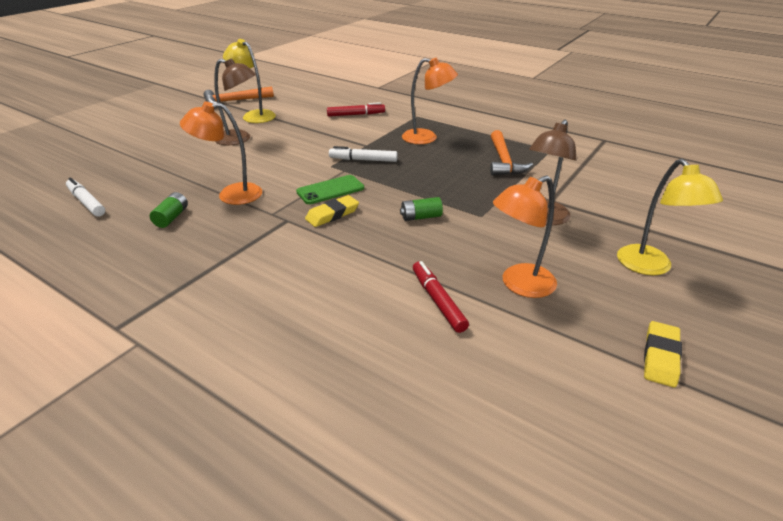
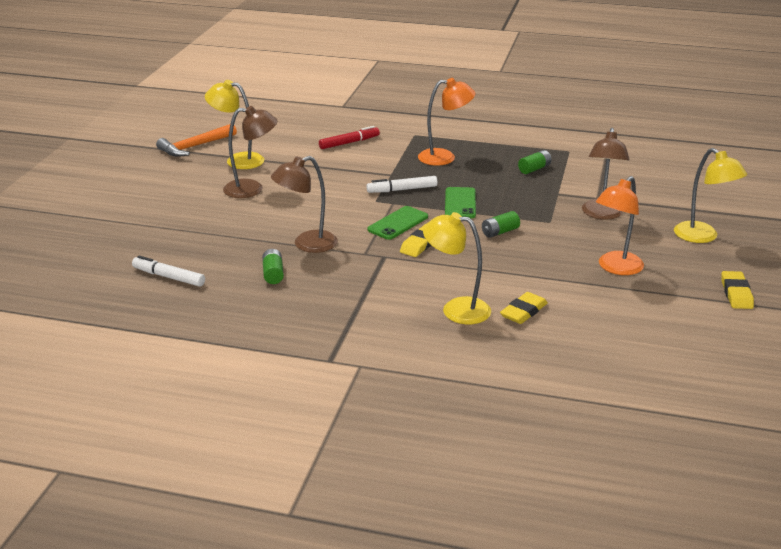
camera: 20 degrees left, 5 degrees down
(231, 195) = (307, 244): orange lamp -> brown lamp
(302, 296) = (456, 309): none -> yellow lamp
(372, 317) = (523, 312): none -> yellow eraser
(405, 181) = (460, 203): none -> green phone
(438, 301) = (563, 291): red marker -> none
(503, 161) = (534, 169): orange hammer -> green battery

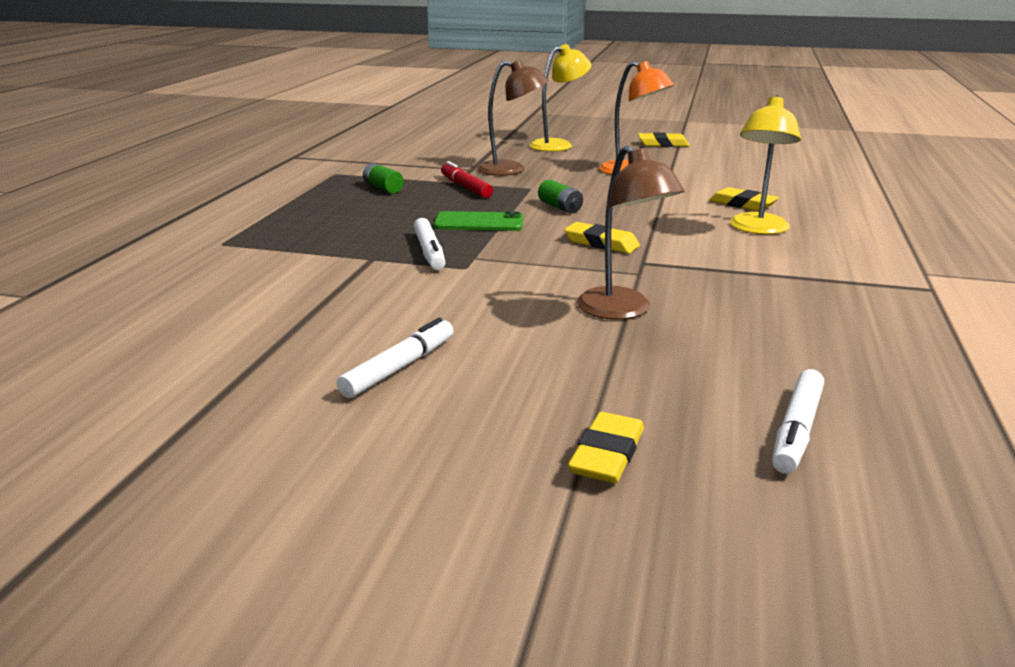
camera: 90 degrees left, 5 degrees down
(165, 232) = (607, 454): none -> yellow eraser
(194, 147) = (114, 459): orange hammer -> none
(237, 160) = (239, 392): yellow lamp -> none
(252, 189) = (399, 367): brown lamp -> white marker
(273, 274) = (731, 332): green battery -> none
(349, 143) = (221, 288): red marker -> red marker (466, 187)
(398, 223) = (541, 254): green phone -> none
(444, 157) = (323, 227): orange lamp -> none

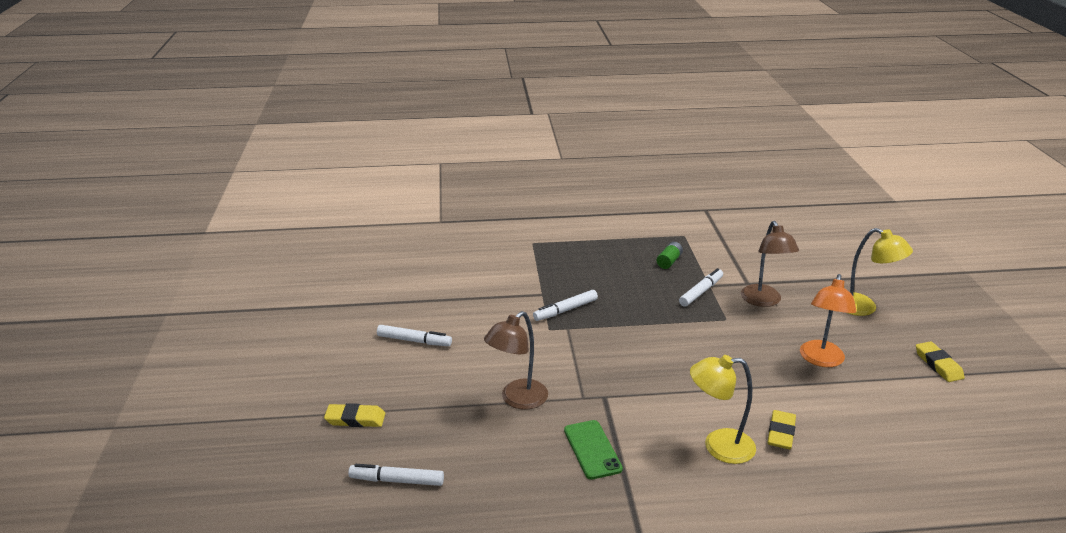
camera: 70 degrees right, 5 degrees up
(466, 187) = (701, 292): red marker -> white marker
(479, 222) = (631, 315): green phone -> green phone (592, 449)
(560, 207) = (691, 341): green battery -> none
(601, 243) = (628, 373): yellow eraser -> none

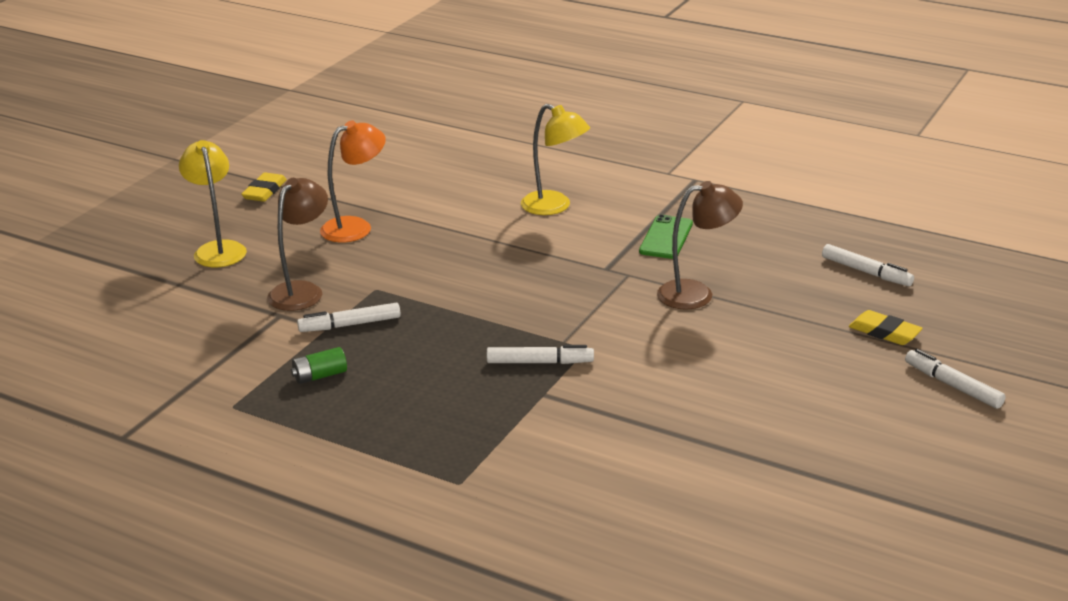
camera: 145 degrees left, 0 degrees up
(414, 341) = (765, 392): white marker -> white marker (953, 386)
(781, 433) = (489, 198): yellow eraser -> none

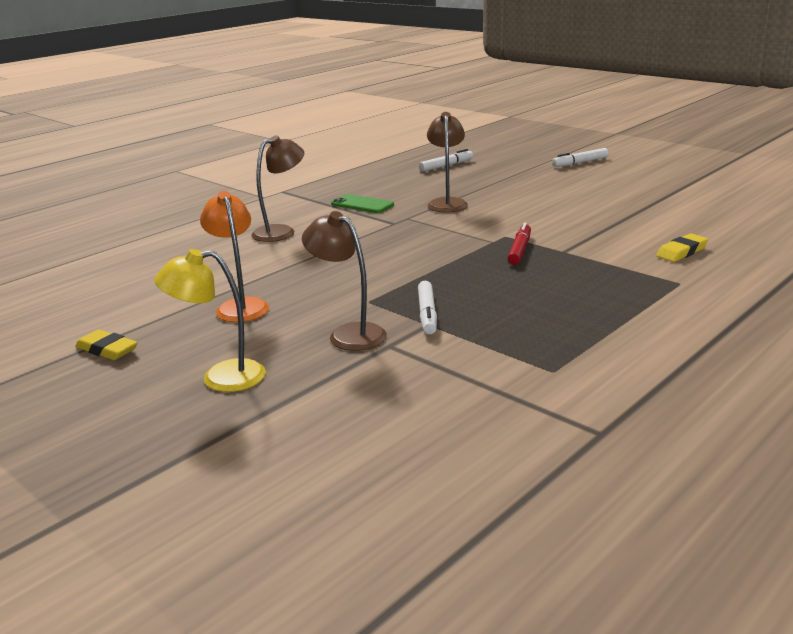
camera: 75 degrees left, 5 degrees down
(320, 376) = (511, 329): green battery -> none
(540, 362) = (520, 250): white marker -> red marker
(554, 207) = (281, 231): yellow lamp -> brown lamp
(884, 332) = (518, 169): yellow eraser -> yellow eraser (681, 252)

